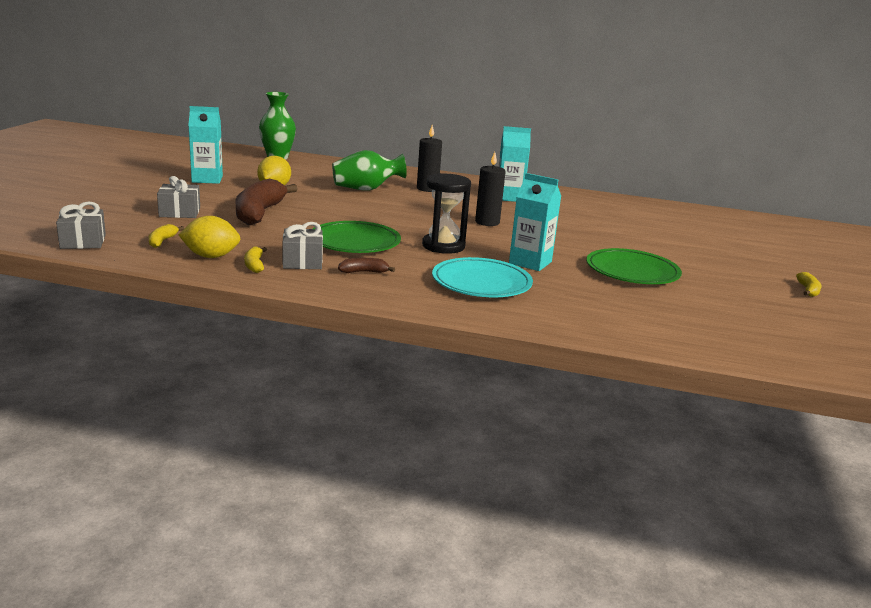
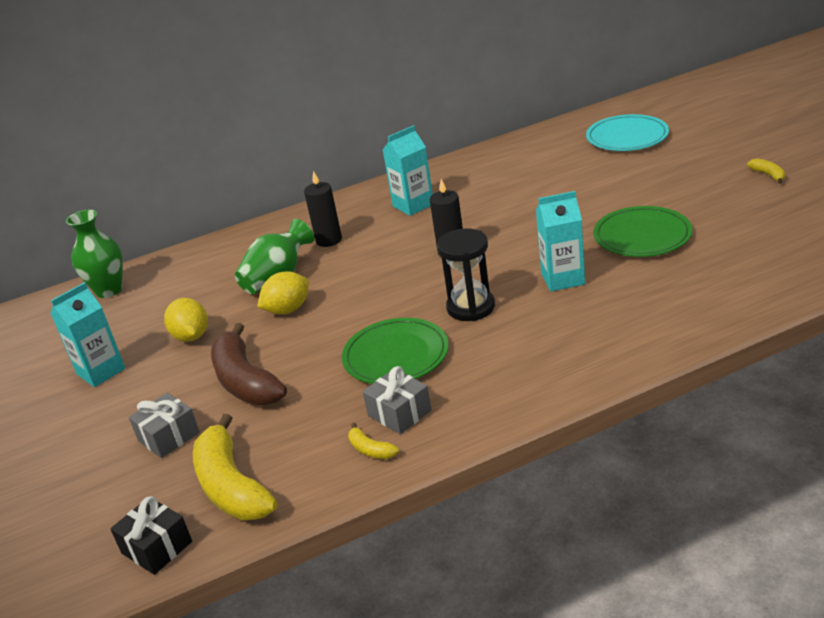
camera: 30 degrees left, 10 degrees up
(83, 241) = (157, 547): grey gift -> black gift
(162, 241) = (231, 486): yellow banana -> yellow banana, size x2.31
(211, 256) = (313, 469): yellow lemon -> yellow lemon (288, 310)
(364, 272) = (468, 387): brown banana -> none
(481, 283) = (570, 330): turquoise plate -> turquoise plate (627, 137)

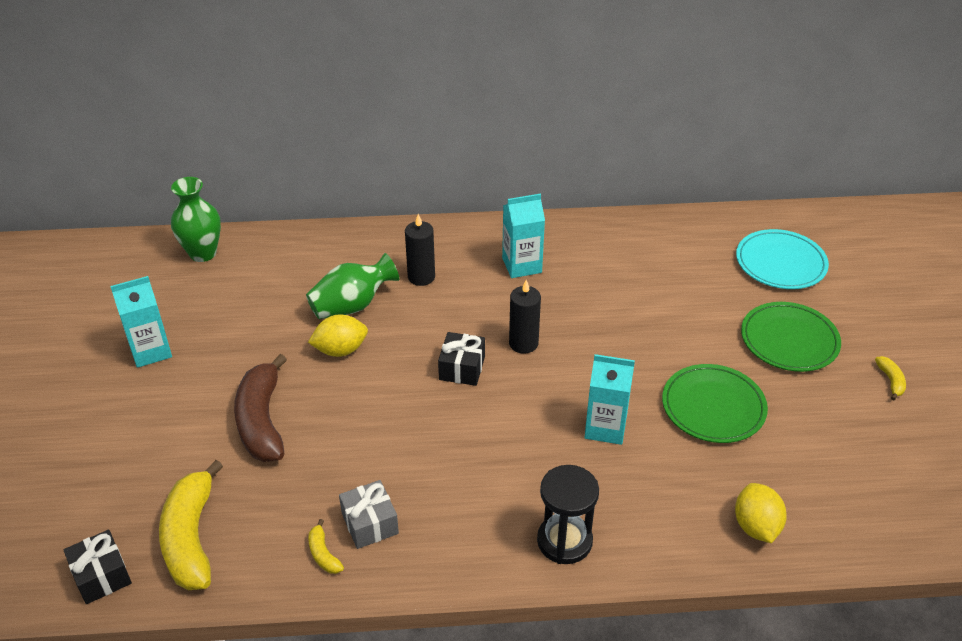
camera: 15 degrees right, 10 degrees up
(169, 437) = (169, 455): grey gift -> none
(191, 336) = (243, 344): yellow lemon -> yellow lemon (756, 526)
(396, 356) = (403, 453): green plate -> green plate (789, 340)
(408, 284) = (462, 368): none -> black gift
(471, 307) = (501, 424): black hourglass -> black hourglass (564, 541)

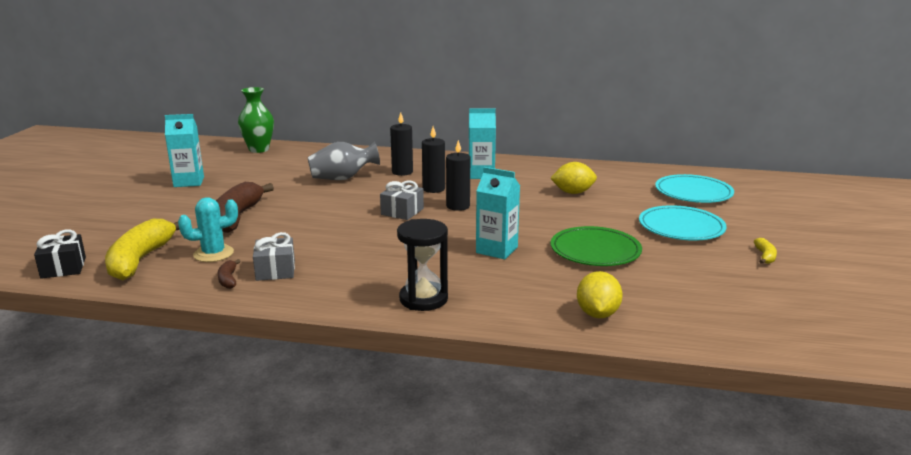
camera: 15 degrees right, 20 degrees down
(276, 506) = (213, 254): none -> turquoise cactus
(323, 554) = (228, 279): yellow banana -> brown banana
(340, 350) = (319, 195): yellow lemon -> yellow lemon (573, 192)
(352, 305) = (342, 178): green vase -> grey vase
(462, 368) = (402, 211): black gift -> grey gift
(477, 310) = (433, 189): none -> black candle
(789, 340) = (681, 227): green plate -> turquoise plate

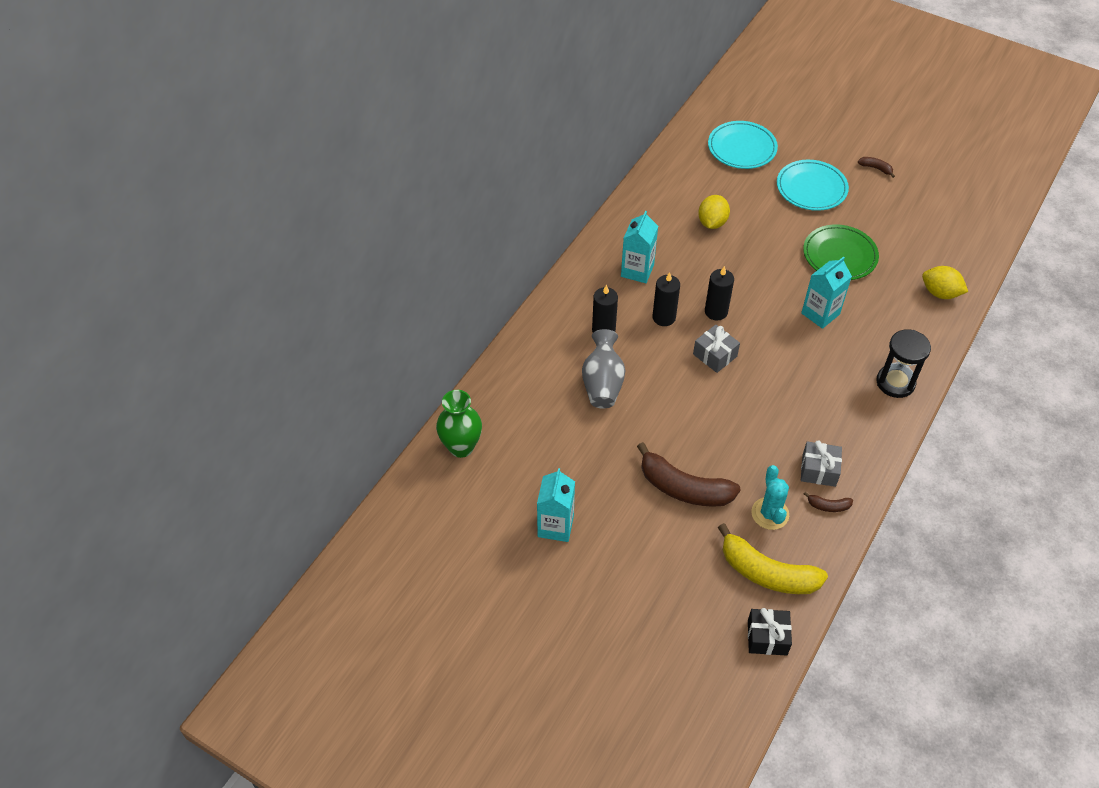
camera: 70 degrees left, 30 degrees up
(765, 256) = (876, 168): yellow banana -> brown banana

